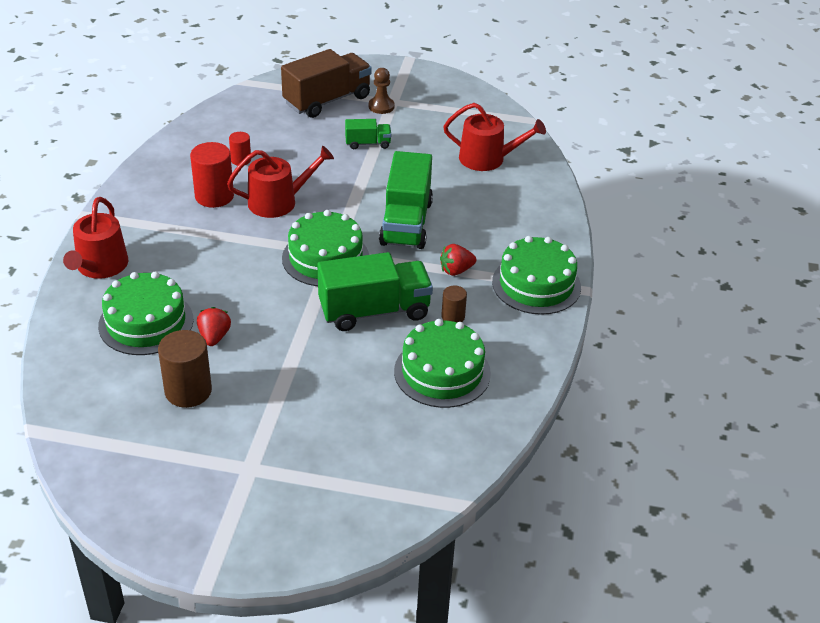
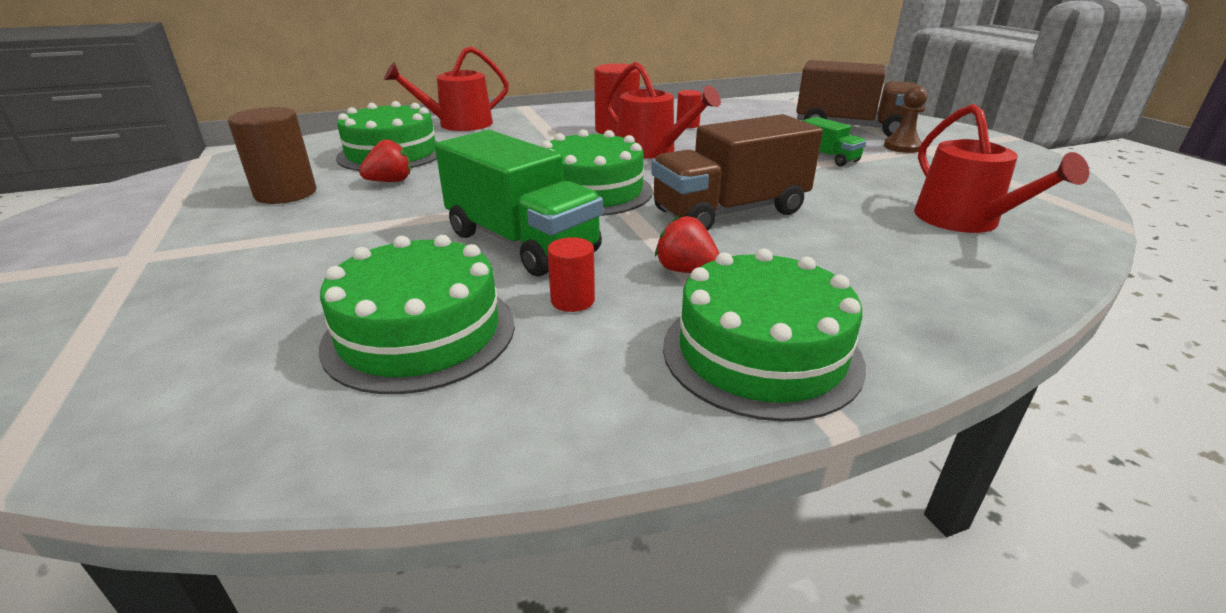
camera: 60 degrees right, 10 degrees down
(406, 223) = (730, 212): green truck -> brown truck
(453, 317) = (572, 300): brown cylinder -> red cylinder

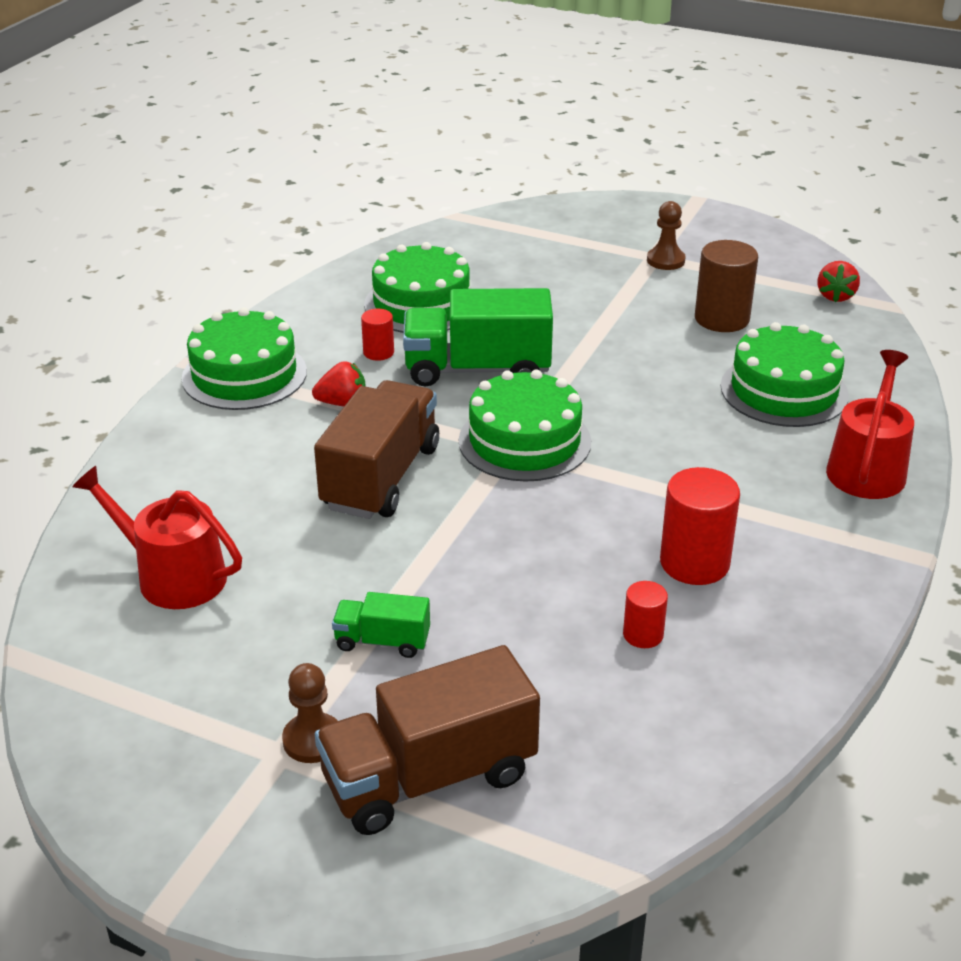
camera: 135 degrees right, 5 degrees up
(147, 249) = (665, 260): none -> brown pawn
(390, 181) = (692, 365): red strawberry -> red strawberry (835, 296)
(652, 151) = (581, 539): red watering can -> none

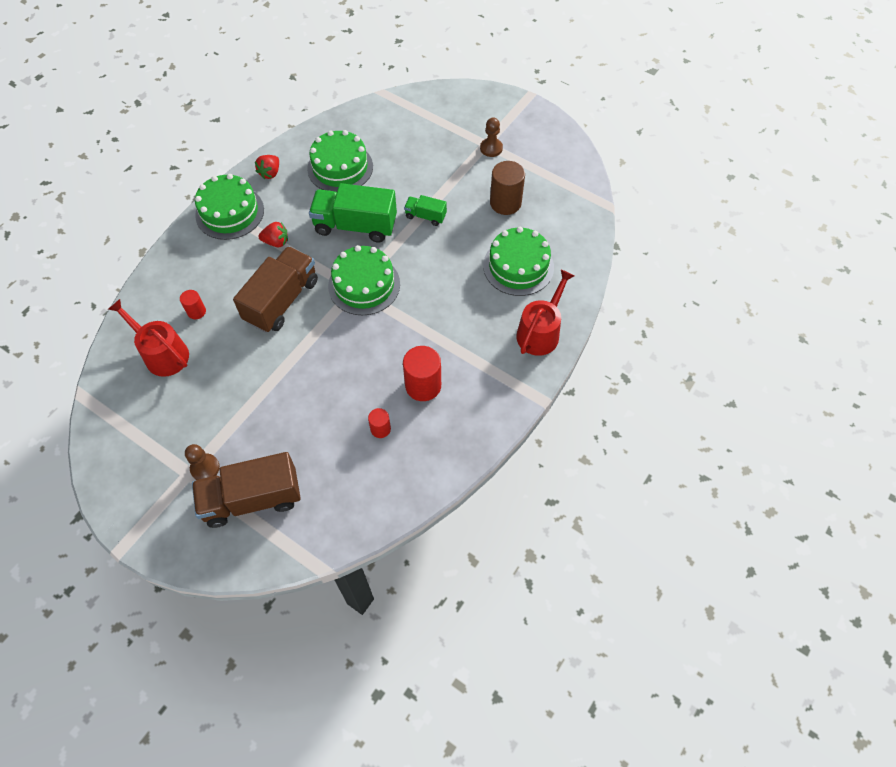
camera: 10 degrees right, 25 degrees up
(378, 352) = (305, 204): red cylinder -> red cylinder (196, 311)
(382, 641) = (253, 412): green truck -> green truck (425, 216)
(835, 296) = (579, 192): red strawberry -> red strawberry (270, 173)

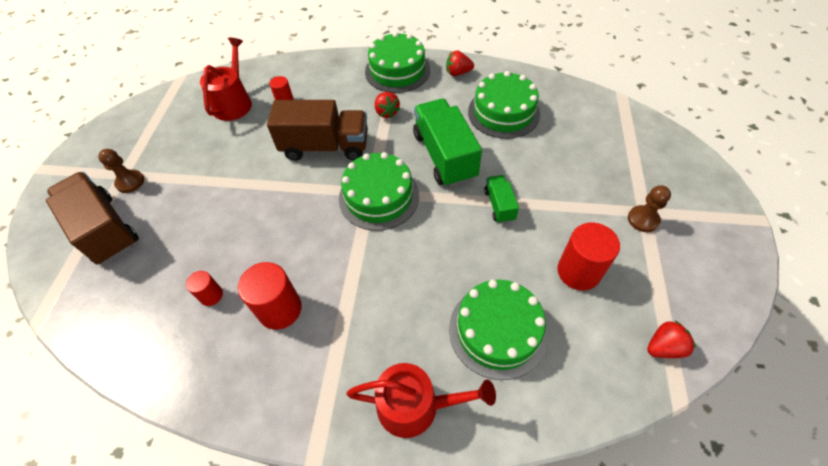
camera: 65 degrees right, 5 degrees down
(505, 203) = (578, 272): brown cylinder -> red cylinder
(577, 193) = (664, 347): none -> red strawberry

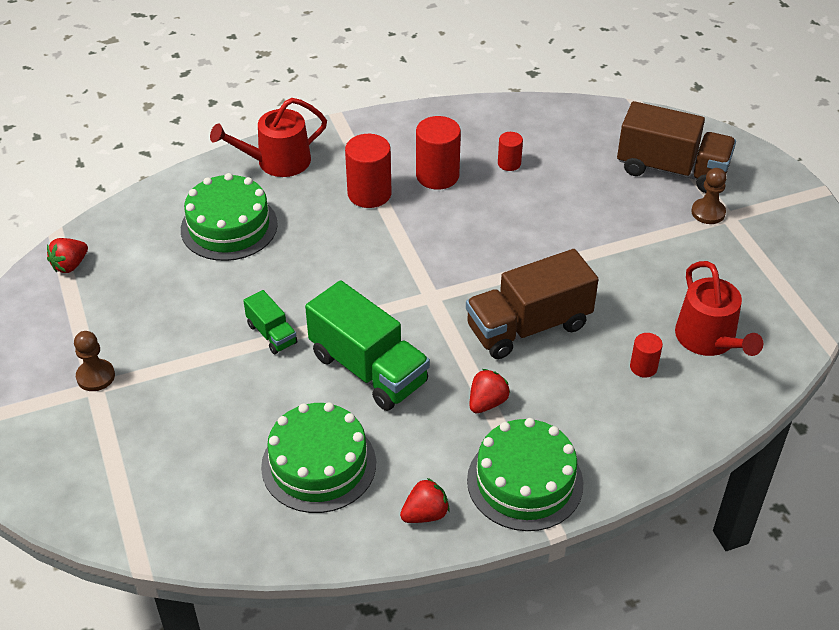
camera: 150 degrees right, 10 degrees down
(379, 197) = (417, 295): green cake -> none
(386, 112) = (487, 402): red strawberry -> red strawberry turned 90 degrees clockwise
(578, 272) = (162, 298): red cylinder -> red cylinder (369, 194)

